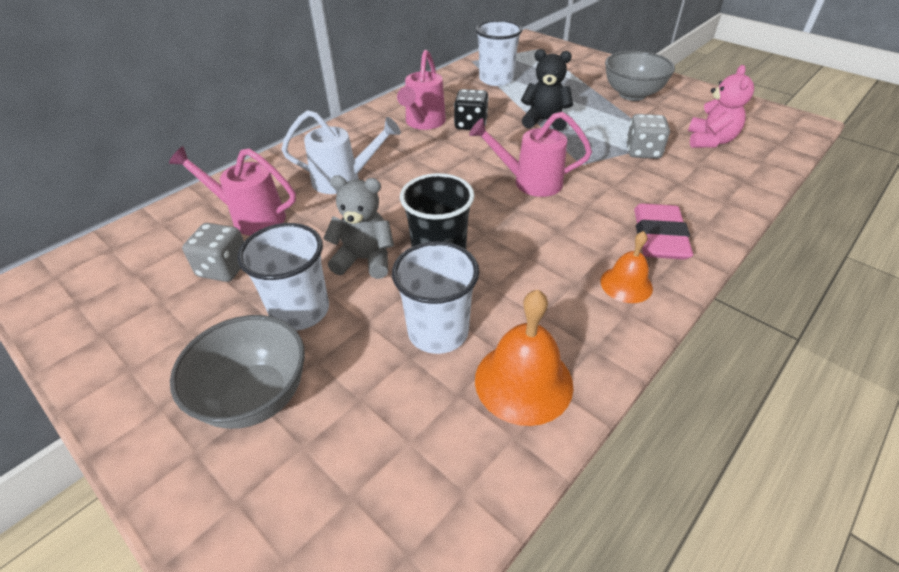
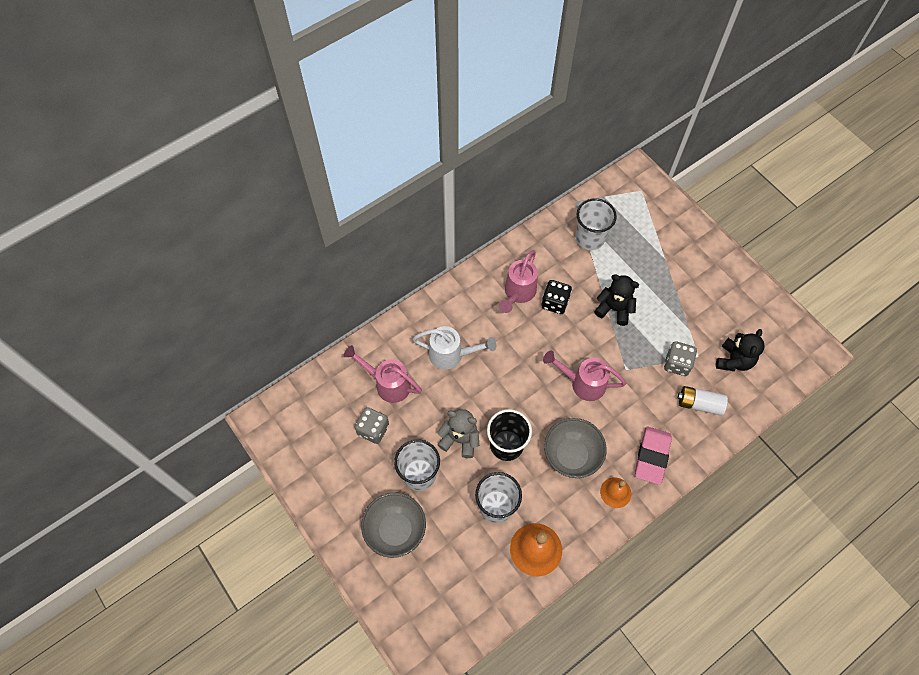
camera: 10 degrees right, 20 degrees up
(632, 95) = (698, 284): grey bowl -> grey bowl (571, 455)
(692, 180) = (699, 404): none -> white battery
(710, 141) = (734, 360): pink teddy bear -> black teddy bear

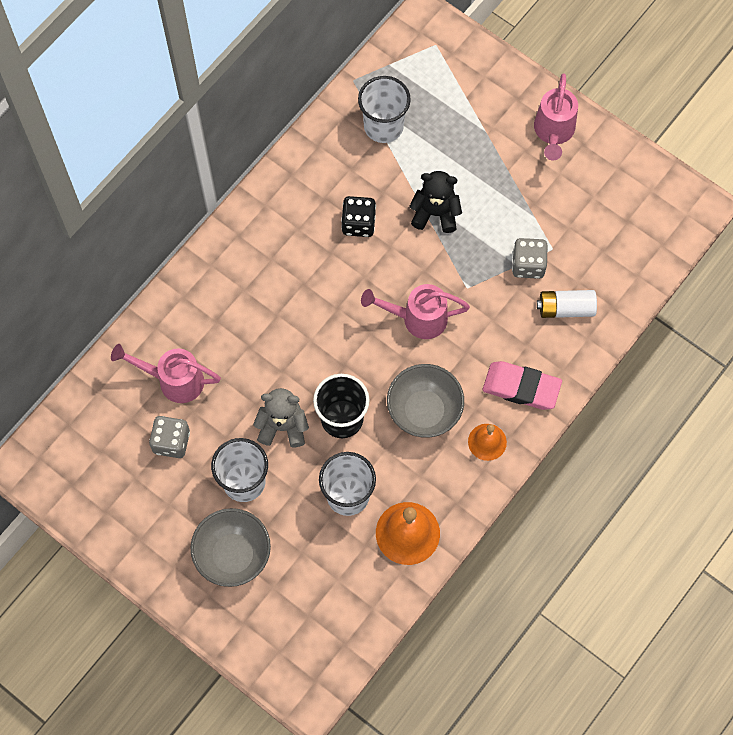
camera: 15 degrees left, 5 degrees up
(451, 355) = (244, 323): white watering can -> none
(518, 293) = (309, 222): pink watering can -> pink watering can (553, 132)
(652, 456) = (521, 387): pink eraser -> pink eraser turned 75 degrees counterclockwise
(734, 360) = (597, 243): black teddy bear -> none

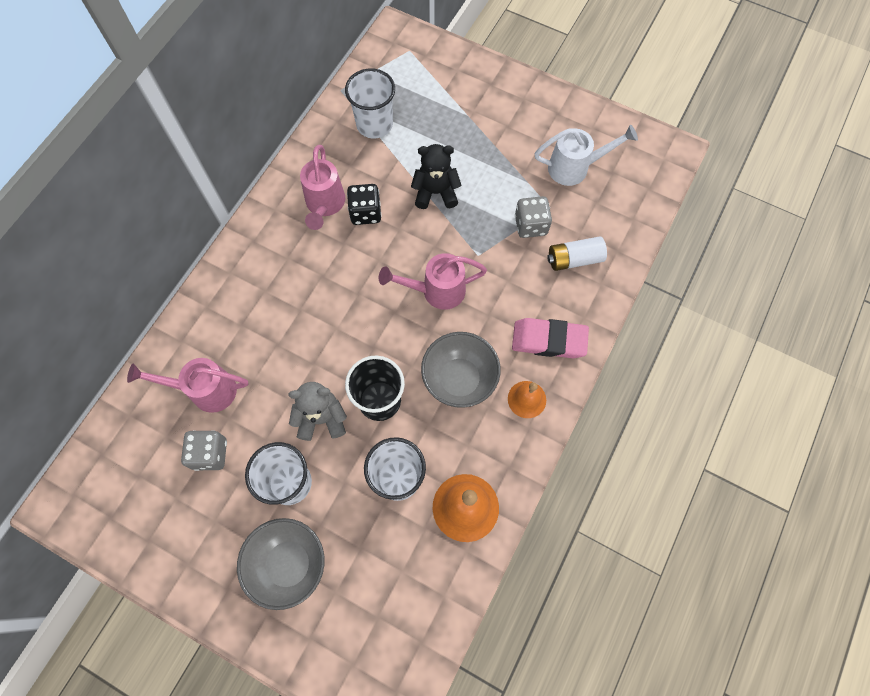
camera: 10 degrees left, 0 degrees up
(553, 132) = (528, 107): pink watering can -> pink watering can (325, 205)
(588, 209) = (575, 168): none -> white watering can

